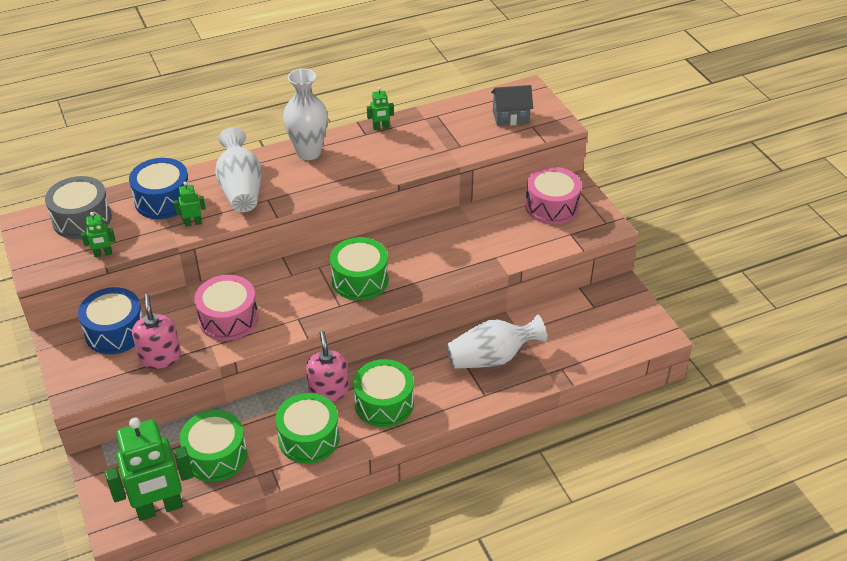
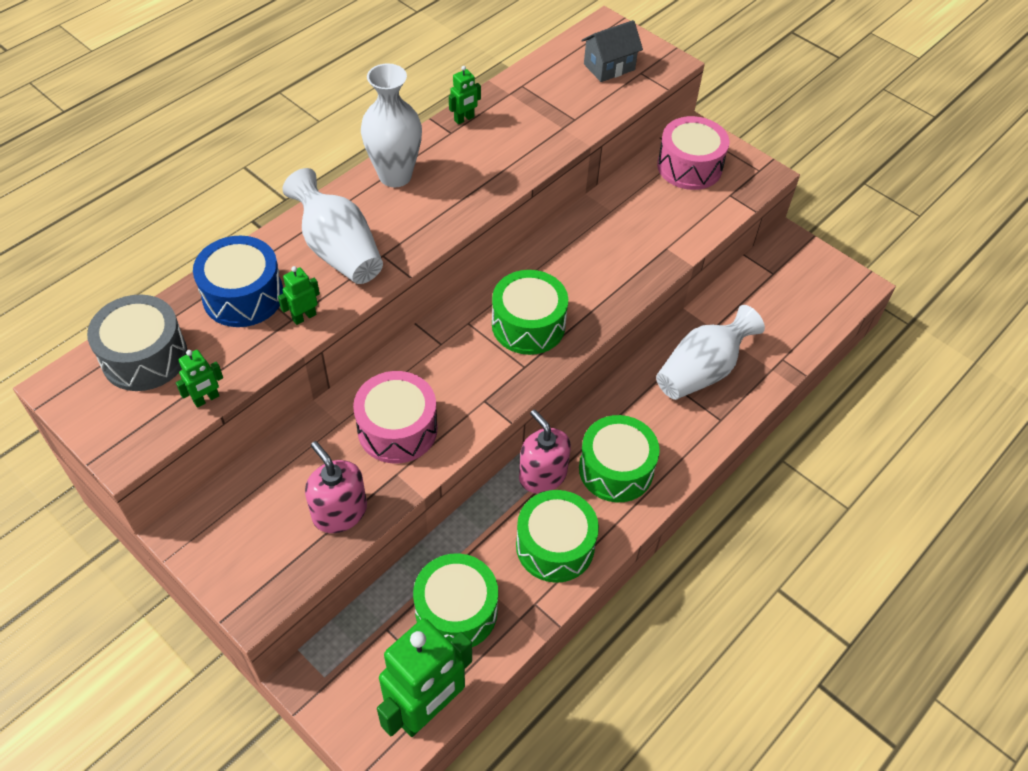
camera: 25 degrees left, 10 degrees up
(115, 332) = (258, 496): blue drum -> none

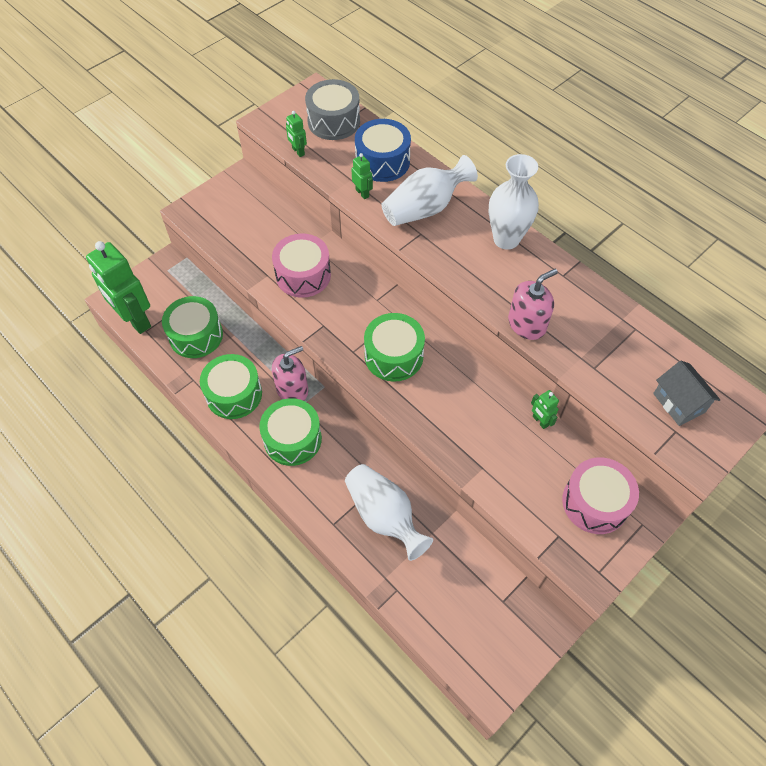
camera: 95 degrees right, 5 degrees up
(339, 512) = (243, 247): pink soap dispenser -> pink soap dispenser (527, 324)
(464, 119) = (581, 284): green robot -> green robot (540, 421)

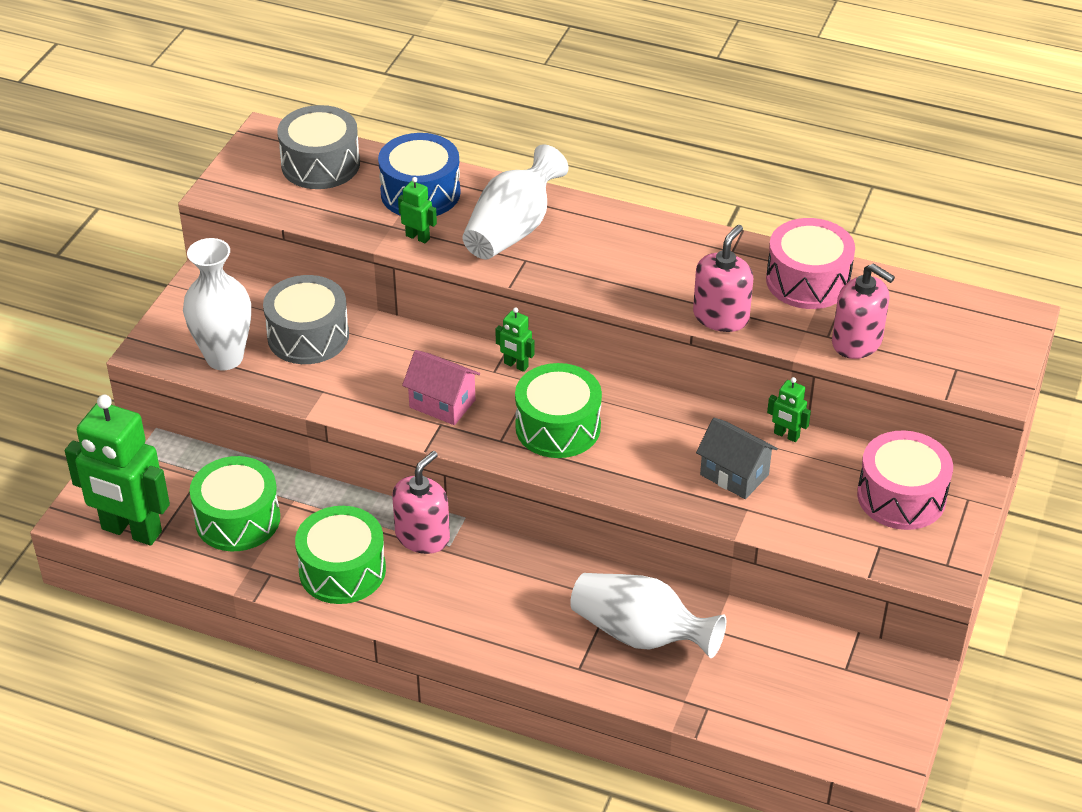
camera: 25 degrees left, 15 degrees down
(281, 234) = (308, 336): none -> grey drum
(292, 439) = (461, 593): green drum -> none
(298, 151) = (295, 214): green robot -> green robot (516, 365)
(303, 275) = (373, 375): pink drum -> pink drum (808, 281)
(332, 311) = (442, 404): none -> pink house
(506, 239) = (638, 233): white vase -> white vase (224, 357)
(613, 381) = (857, 342): none -> pink soap dispenser
(678, 403) = (943, 339): grey house -> grey house (734, 475)

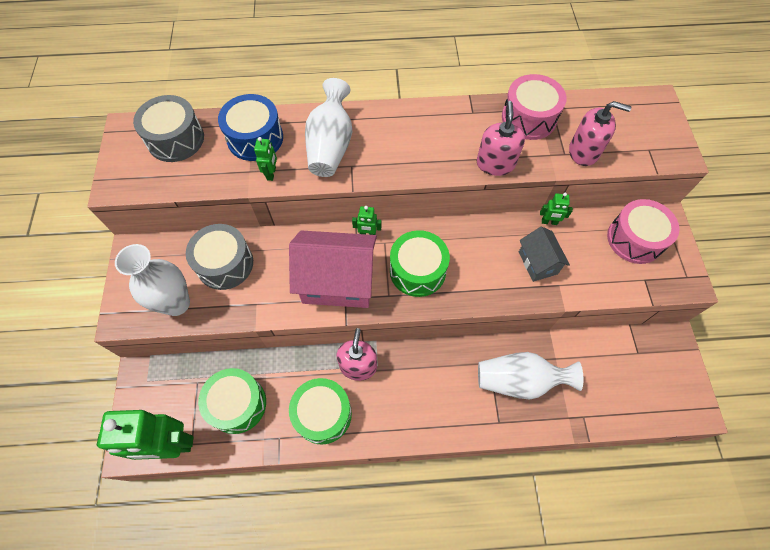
camera: 25 degrees left, 20 degrees up
(418, 237) = (271, 173): green robot -> green robot turned 90 degrees clockwise
(442, 404) = (338, 282): pink house -> pink house, size x1.84
(734, 475) = (538, 263): grey house -> grey house turned 60 degrees clockwise

